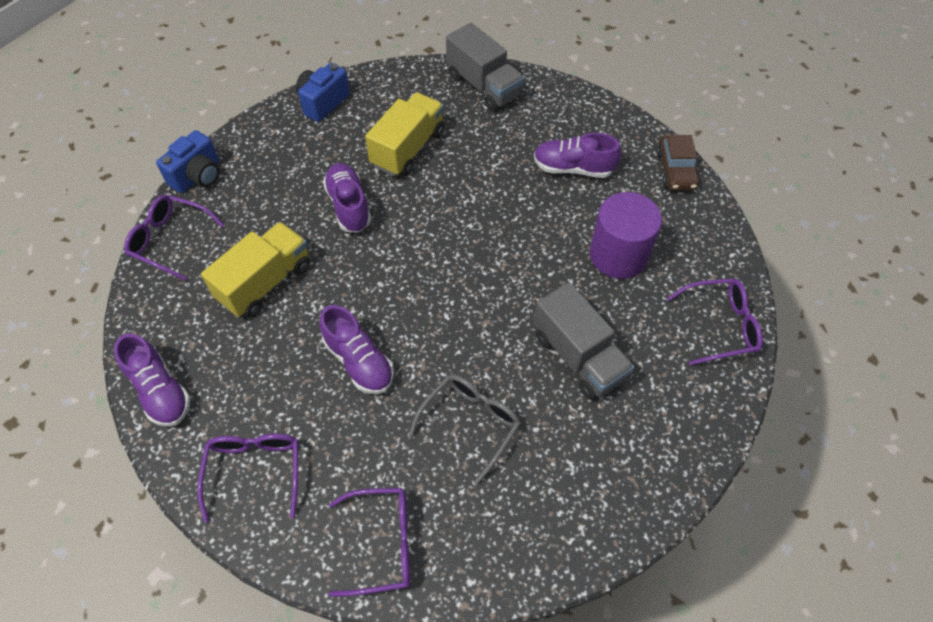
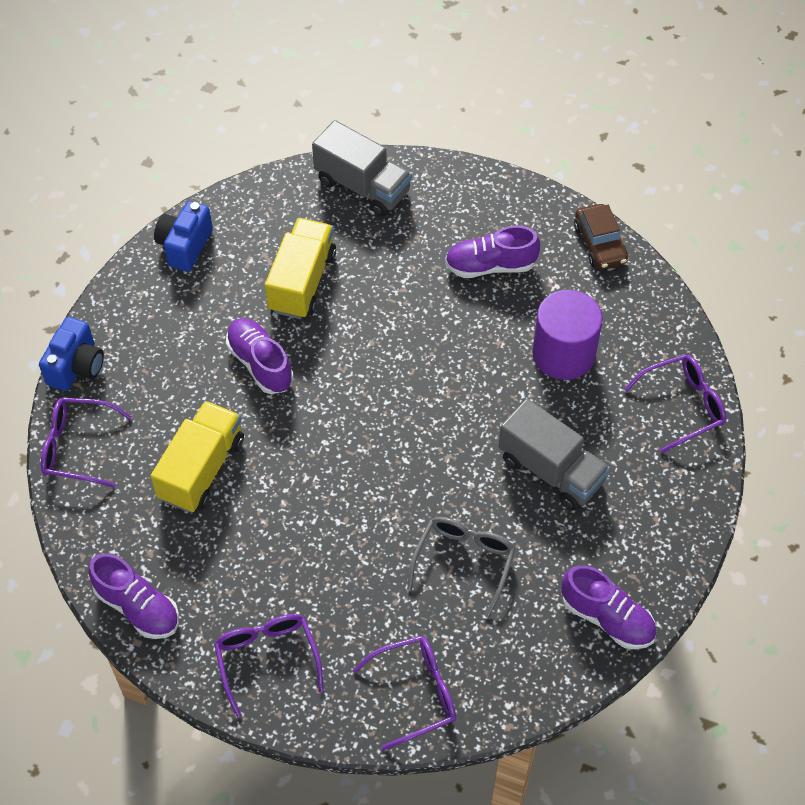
camera: 15 degrees left, 0 degrees up
(359, 361) = (332, 528): purple shoe -> purple shoe (607, 618)

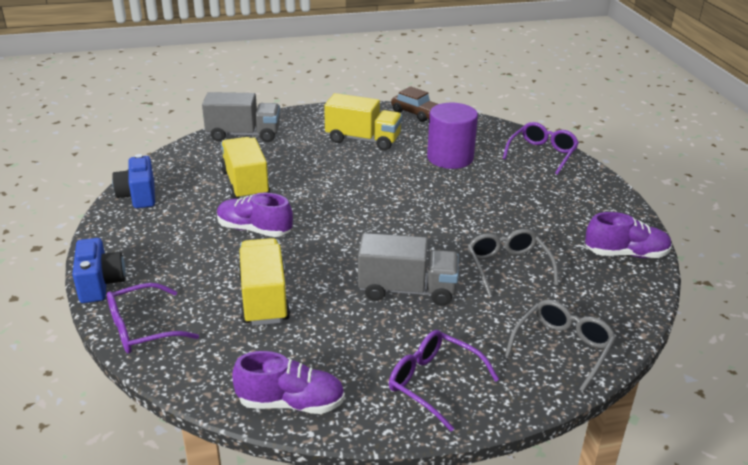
camera: 35 degrees left, 25 degrees down
(415, 693) = (562, 348): purple glasses -> grey glasses
(490, 266) = (363, 140): purple shoe -> yellow truck
(551, 470) = (505, 205): grey truck -> grey truck (407, 290)

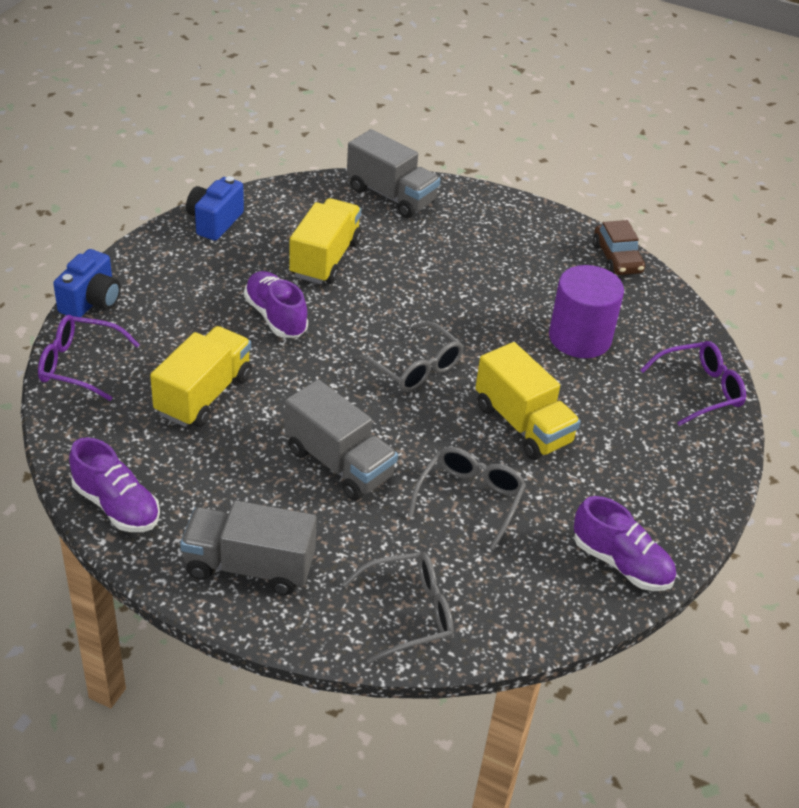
camera: 35 degrees right, 10 degrees up
(363, 140) = (510, 264): yellow truck -> yellow truck (522, 424)
(381, 215) = (415, 367): none -> grey glasses
(434, 383) = (249, 566): purple glasses -> grey truck

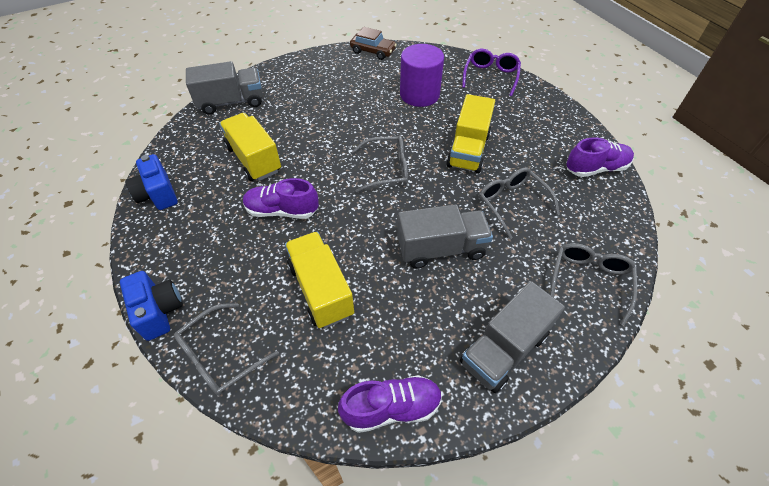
camera: 50 degrees left, 10 degrees up
(80, 365) = (220, 356): purple glasses -> grey glasses
(522, 424) = (468, 150): yellow truck -> yellow truck turned 105 degrees clockwise

